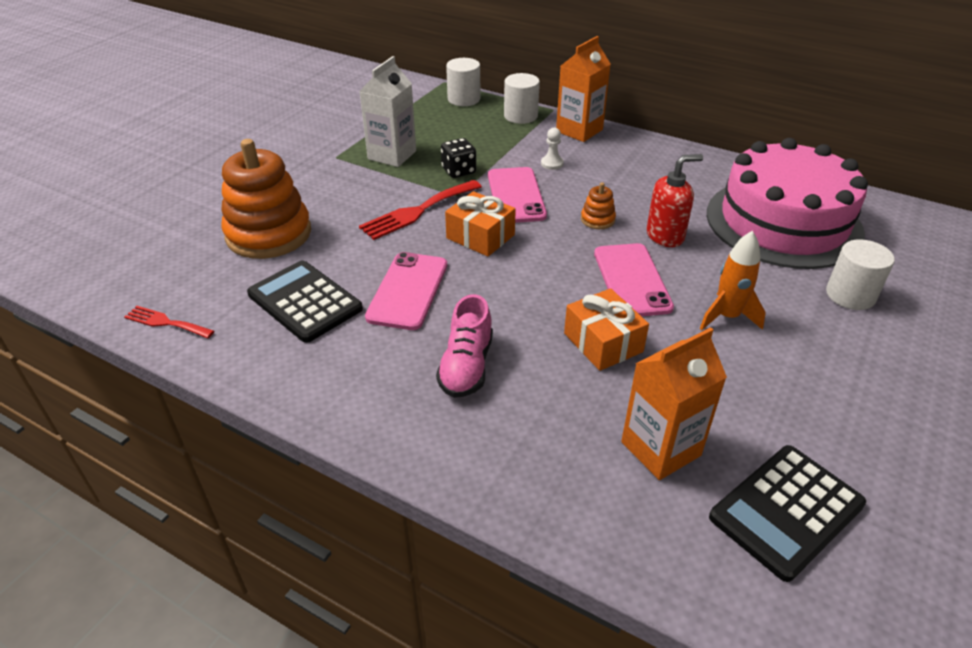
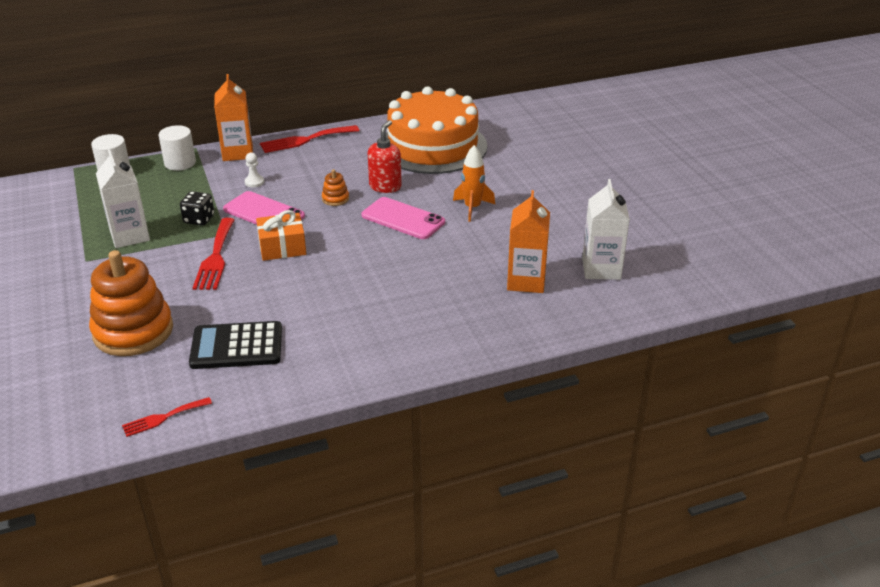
camera: 50 degrees left, 5 degrees down
(408, 291) = (290, 300): pink phone -> none
(466, 367) = (388, 311): pink shoe -> none
(603, 342) = (435, 256): orange gift -> none
(657, 149) = (305, 140): none -> red fork
(783, 222) = (432, 146): pink cake -> orange cake
(786, 511) = (601, 269): black calculator -> white carton
(850, 295) = (509, 165): white cylinder -> none

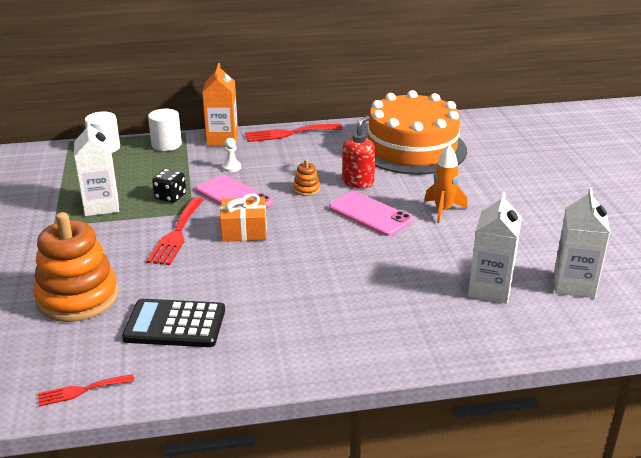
camera: 10 degrees right, 5 degrees down
(526, 281) = (490, 289): orange carton -> white carton

